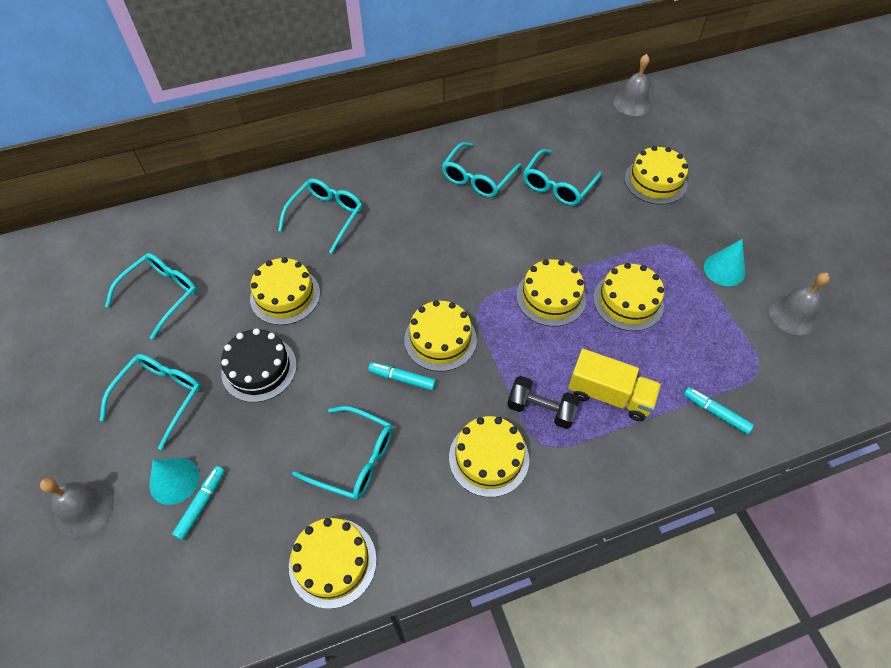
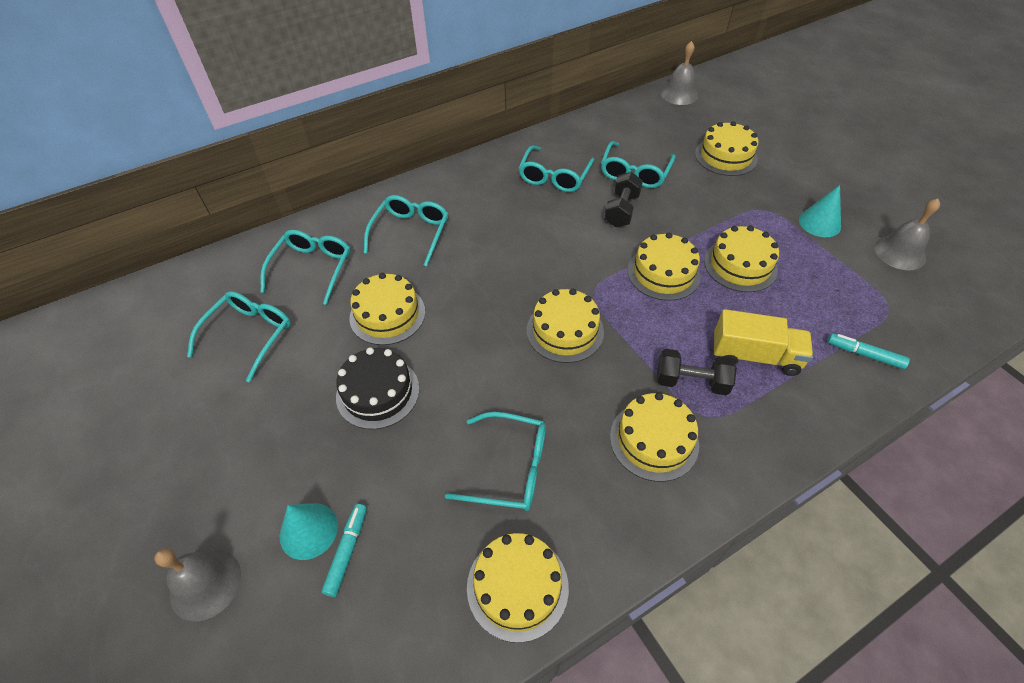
camera: 10 degrees left, 5 degrees down
(160, 396) = (272, 441): turquoise glasses -> turquoise glasses (312, 268)
(402, 378) = (537, 376): turquoise marker -> none
(531, 224) = (621, 210): none -> black dumbbell

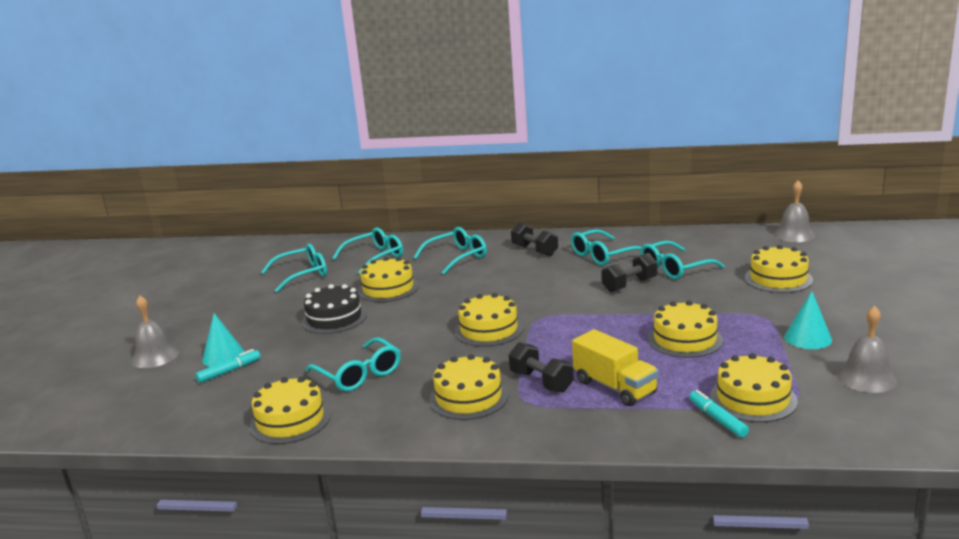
camera: 40 degrees right, 30 degrees down
(481, 193) = (534, 251): none -> black dumbbell
(663, 273) = (610, 325): yellow cake -> yellow cake (753, 398)

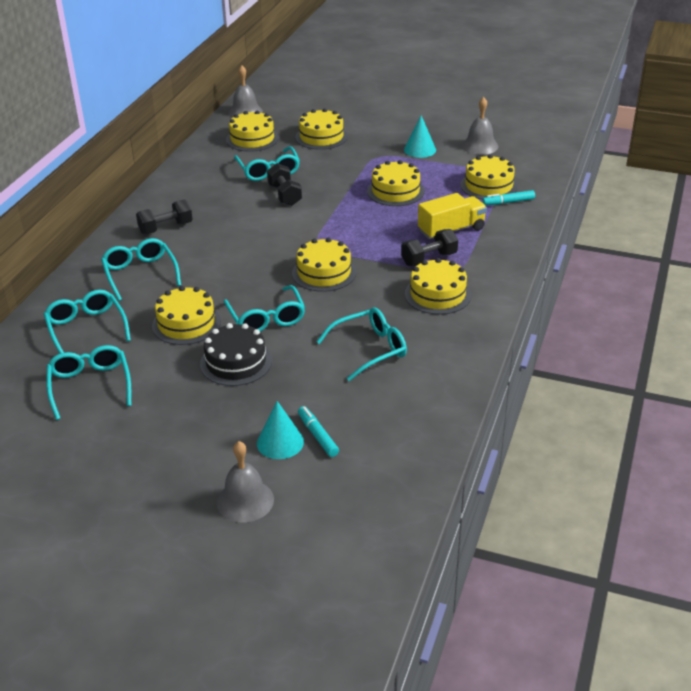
camera: 80 degrees left, 15 degrees up
(290, 420) = (435, 391): yellow cake -> yellow cake (252, 139)
(602, 255) = (211, 196): turquoise glasses -> turquoise glasses (266, 318)

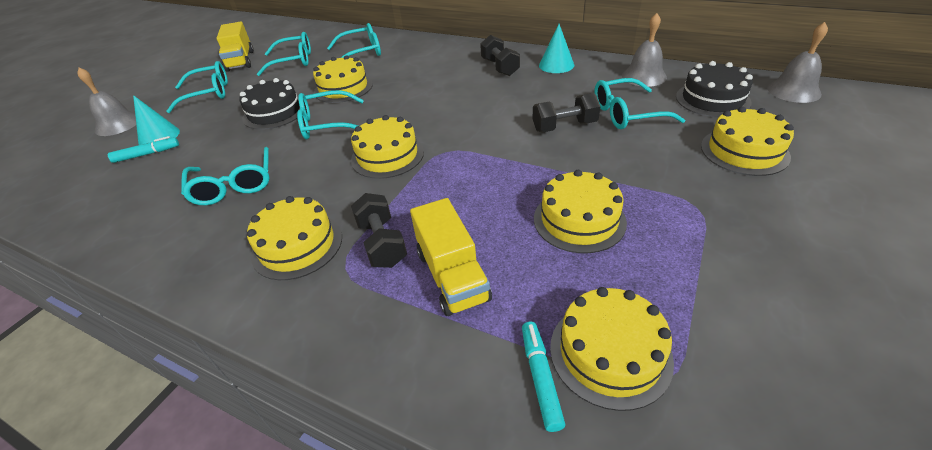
camera: 100 degrees right, 5 degrees up
(66, 444) = (240, 61): none -> yellow truck
(140, 274) = (426, 63): turquoise glasses -> turquoise glasses (209, 93)
(252, 139) = (712, 99): yellow cake -> black cake
(420, 150) = (741, 259): turquoise cone -> turquoise cone (556, 65)
(480, 146) = (802, 363): grey bell -> grey bell (644, 76)

